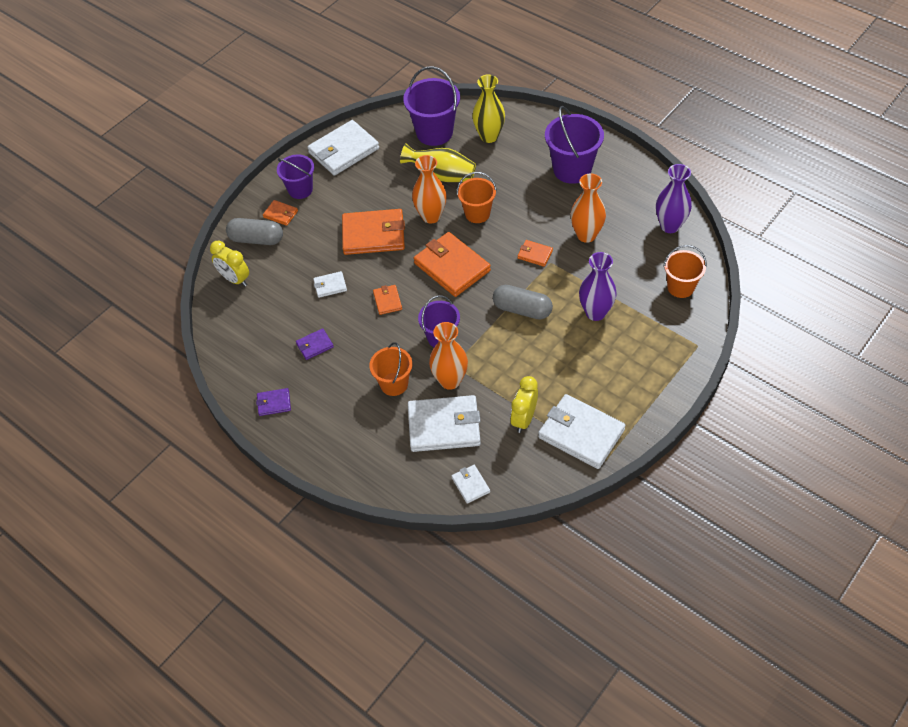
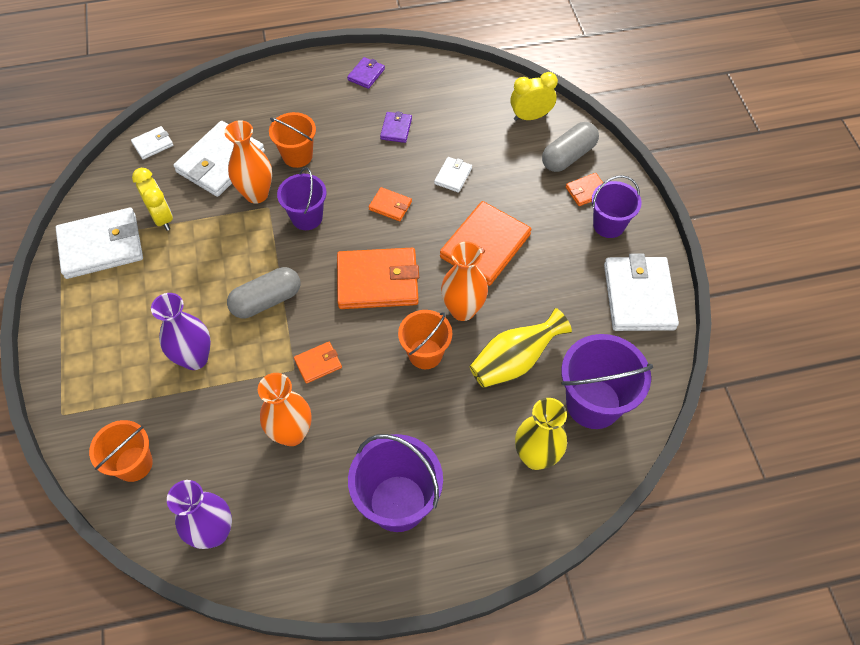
camera: 125 degrees right, 5 degrees up
(470, 485) = (153, 144): white wallet -> white wallet turned 45 degrees counterclockwise

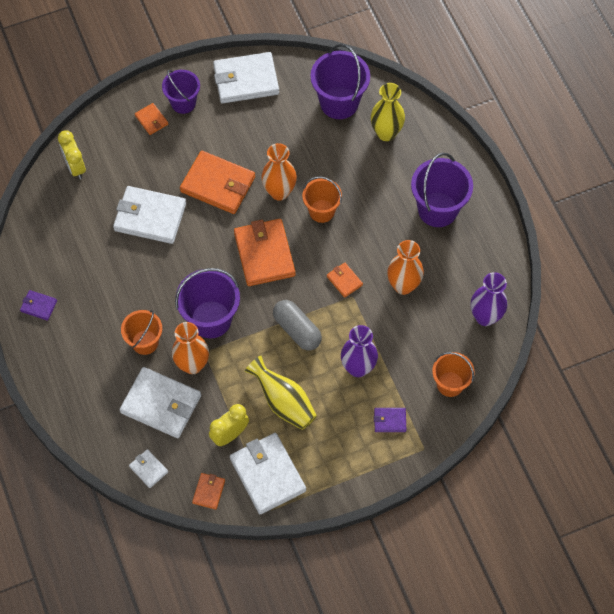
camera: 100 degrees left, 5 degrees up
(307, 217) = (211, 319): purple bucket -> purple bucket, size x1.55
(390, 206) = (188, 258): orange wallet -> orange wallet (208, 491)
(396, 129) = (103, 269): purple wallet -> purple wallet (390, 420)
(453, 176) = (150, 217): white wallet -> white wallet, size x2.11
(514, 361) = (316, 153): yellow vase -> yellow vase (283, 402)
(568, 156) = (116, 135): grey capsule -> none

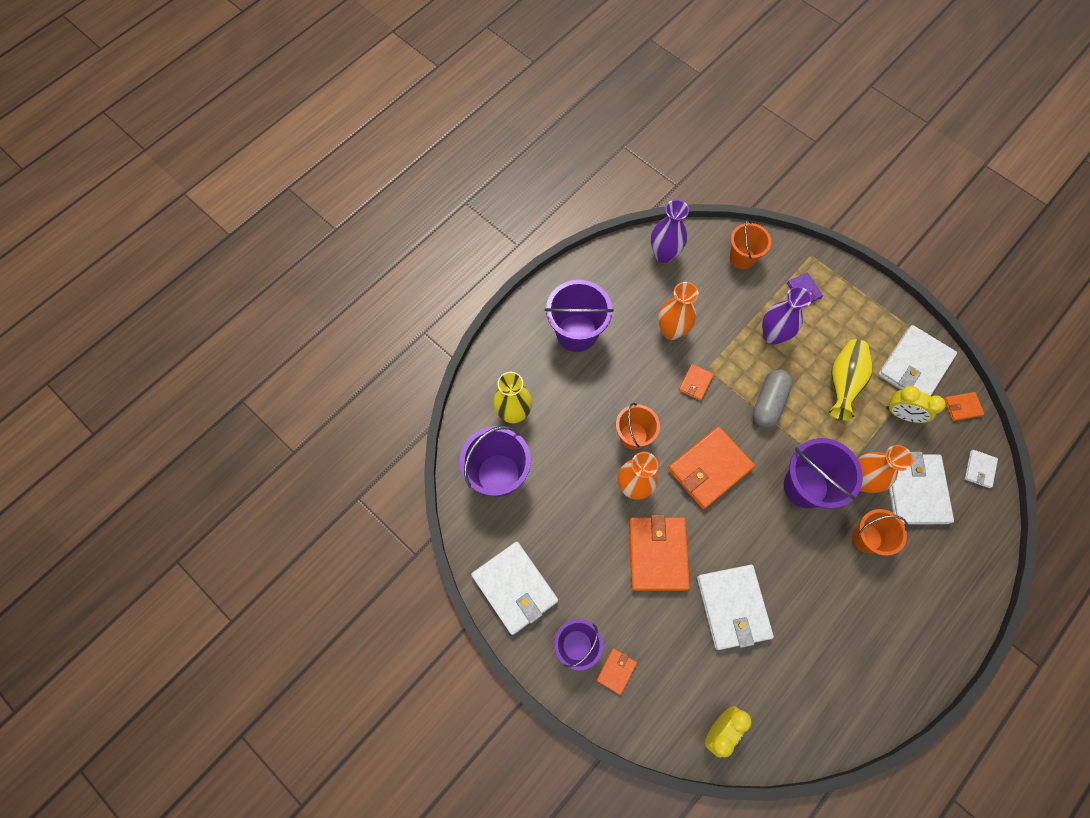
camera: 115 degrees left, 5 degrees up
(39, 306) = (898, 673): purple wallet -> none

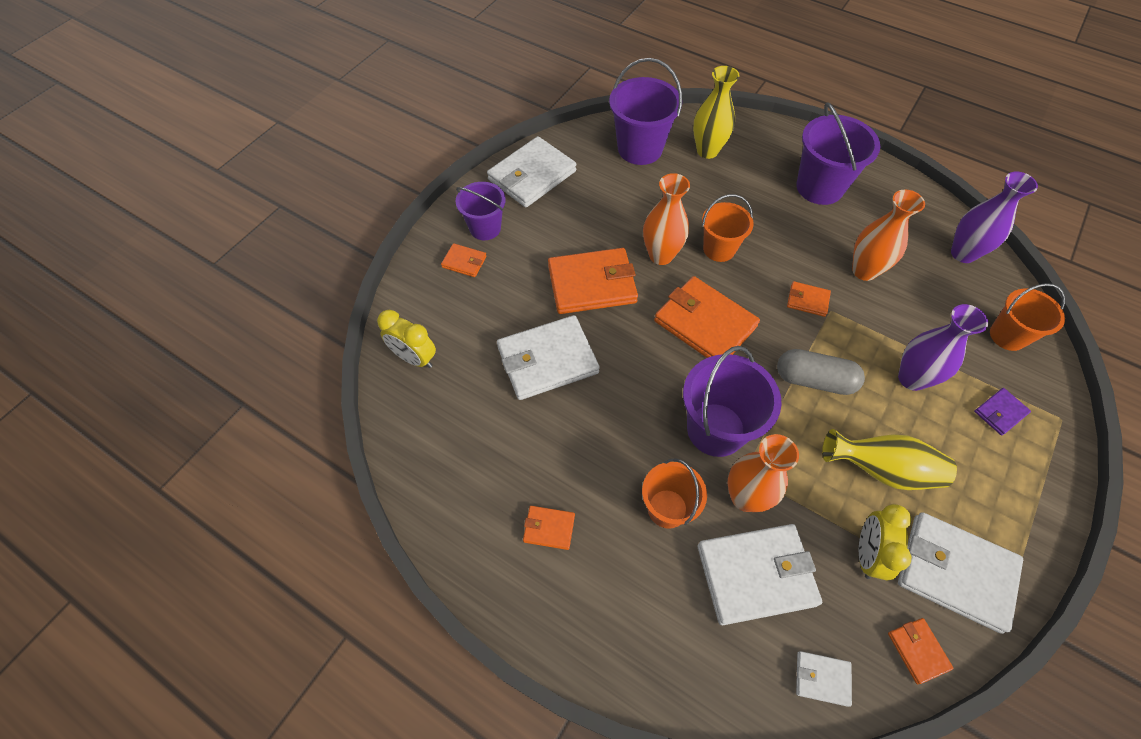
camera: 80 degrees right, 10 degrees down
(879, 629) = (549, 528): none -> orange wallet

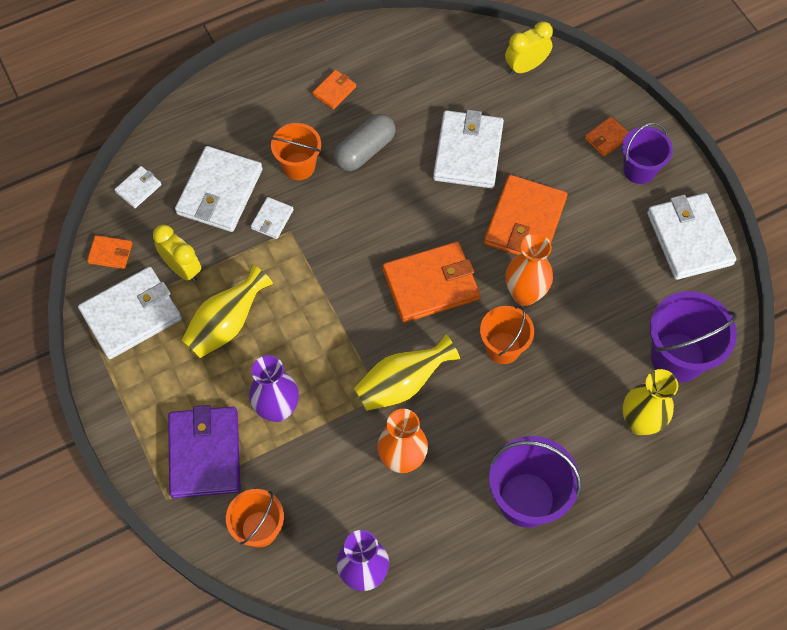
camera: 120 degrees right, 5 degrees up
(716, 429) = (334, 233): purple bucket -> none
(745, 497) = (272, 219): orange vase -> white wallet
(807, 300) = (402, 384): orange wallet -> yellow vase
(814, 380) = (326, 332): grey capsule -> grey capsule (365, 150)
(1000, 412) = (205, 454): purple wallet -> purple wallet, size x2.11

